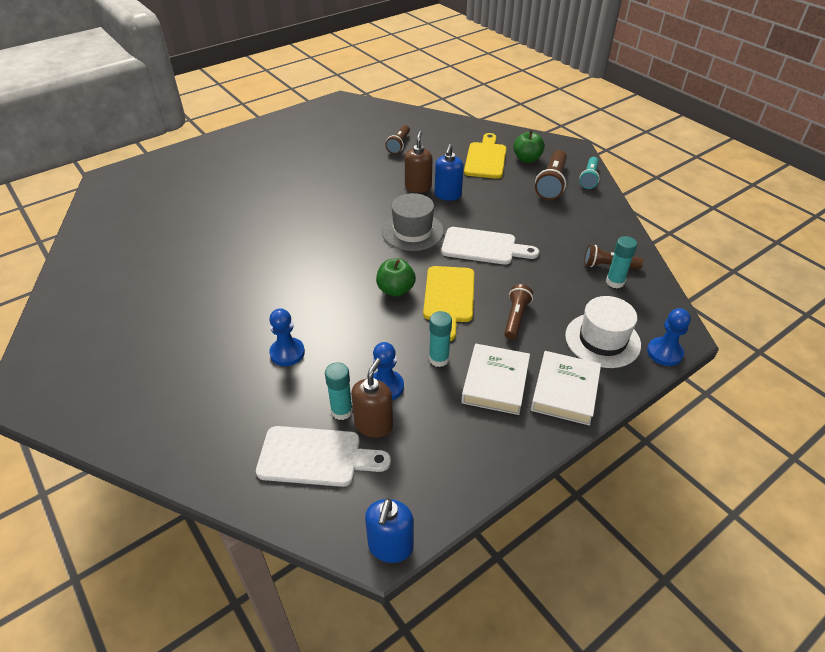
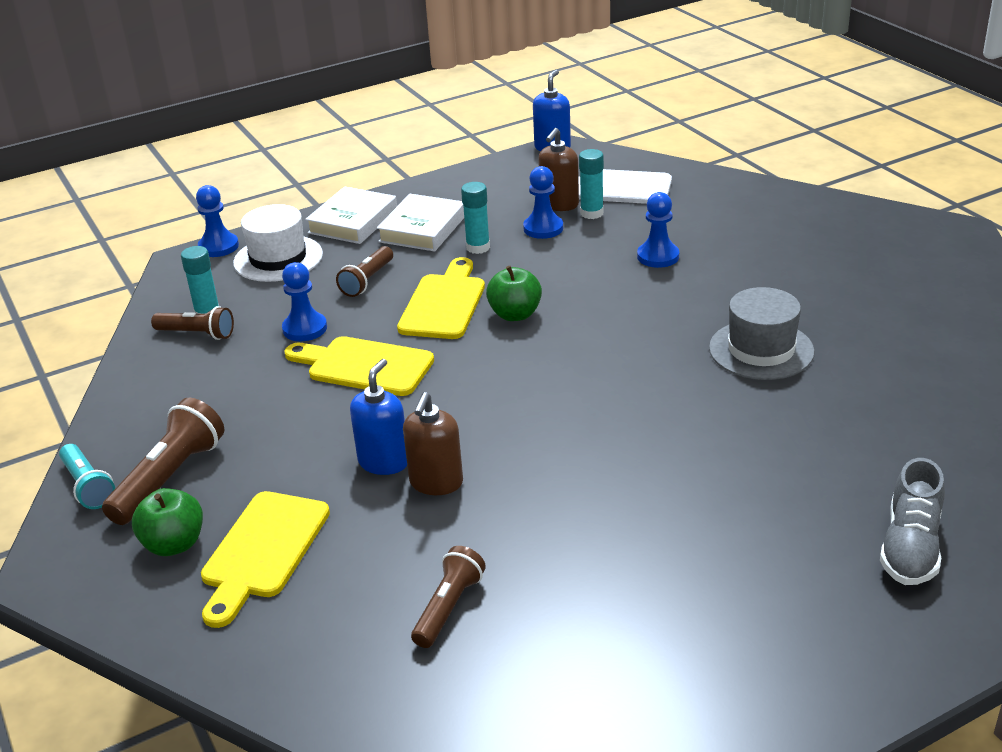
camera: 170 degrees left, 10 degrees down
(203, 172) = (910, 547): none -> grey shoe
(412, 231) = (470, 395): grey hat -> grey hat (761, 350)
(483, 247) = (364, 366): white cutting board -> yellow cutting board
(538, 273) = (305, 328): none -> blue pawn
(589, 178) = (88, 486): turquoise flashlight -> turquoise flashlight turned 120 degrees clockwise

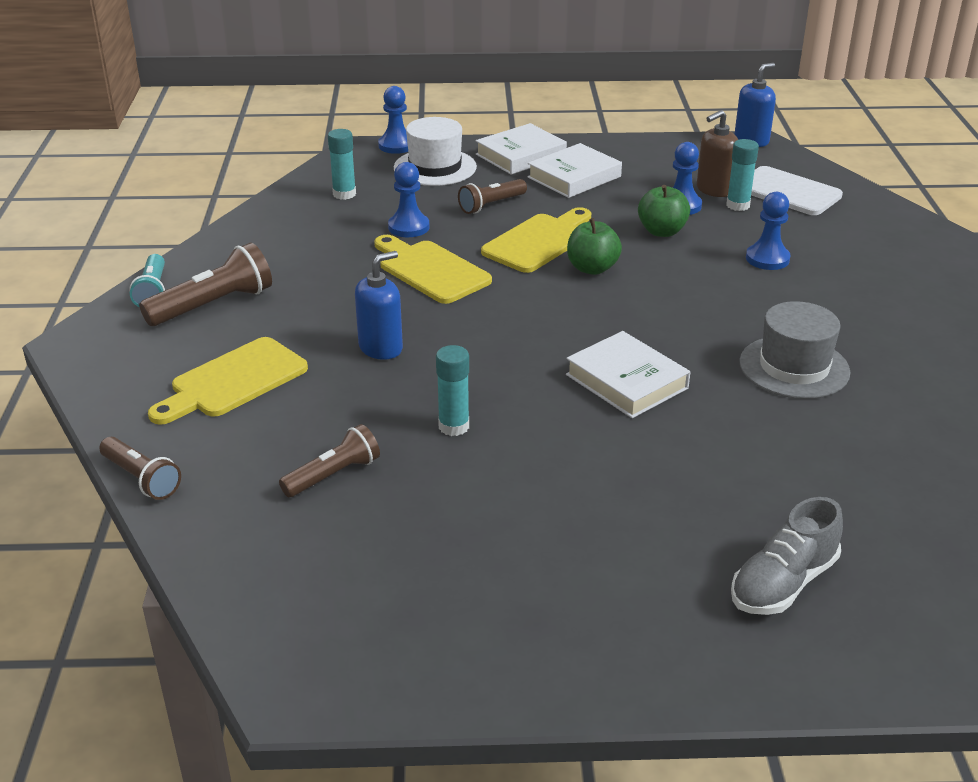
camera: 25 degrees right, 0 degrees up
(174, 544) = (176, 353): green apple -> green apple (662, 231)
(197, 334) = (323, 206): brown flashlight -> brown flashlight (141, 478)
(436, 483) = (408, 378): brown soap dispenser -> none
(478, 247) = (608, 205): turquoise glue stick -> turquoise glue stick (453, 426)
(636, 413) = (626, 381): none -> white book

